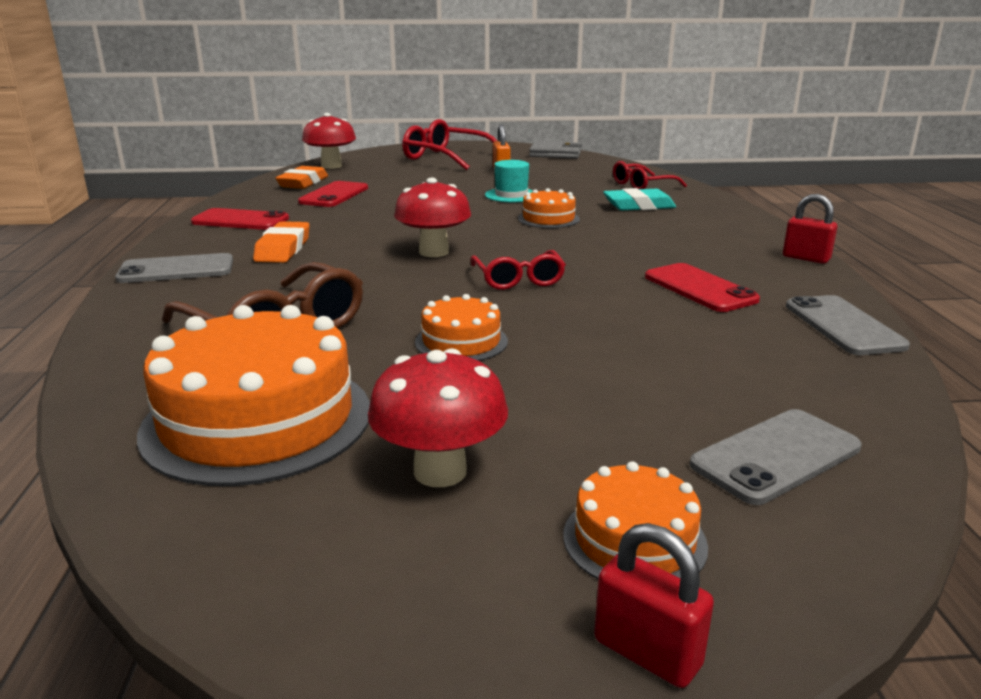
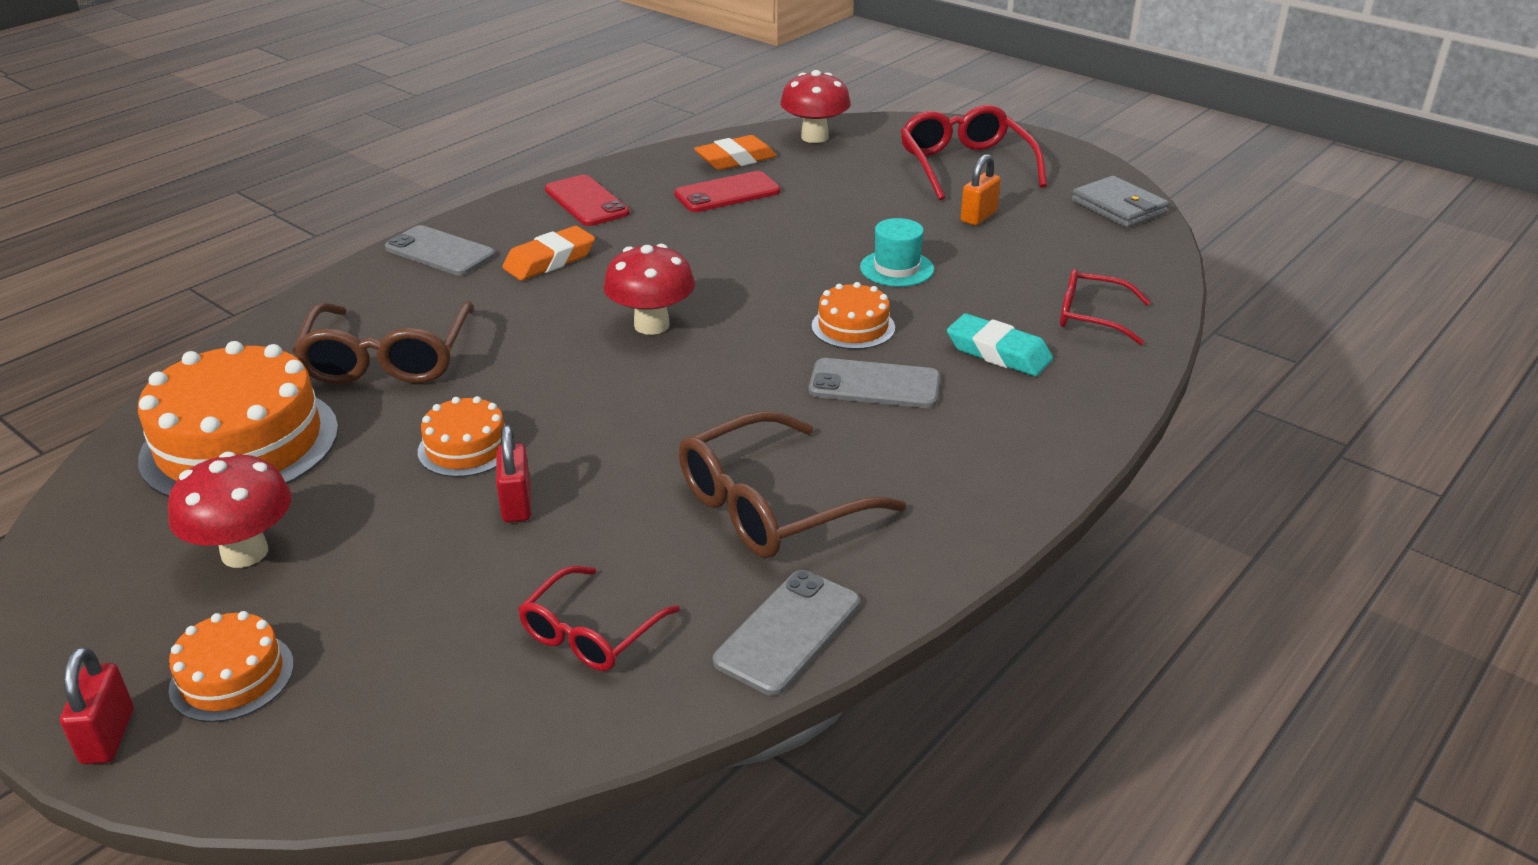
camera: 45 degrees right, 10 degrees up
(518, 279) = (646, 400): red glasses -> red glasses (591, 632)
(699, 288) = (772, 505): red phone -> brown glasses
(775, 456) = (427, 694): grey phone -> grey phone (874, 384)
(806, 258) = (987, 533): red padlock -> red padlock (517, 504)

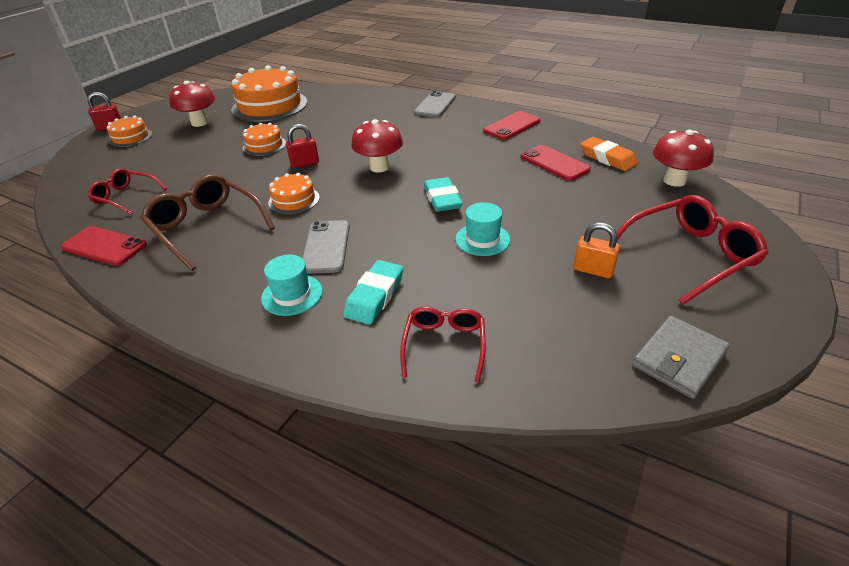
camera: 80 degrees right, 5 degrees up
(388, 358) = (335, 116): brown glasses -> none
(517, 504) = (220, 164): red padlock -> red padlock (304, 163)
(550, 260) = (438, 130): orange eraser -> none
(783, 283) = (442, 199): none -> turquoise eraser
(788, 632) = (104, 246): grey phone -> red phone
(853, 327) = (395, 231): orange cake -> orange cake (294, 200)
(982, 415) = (292, 295): none -> turquoise hat

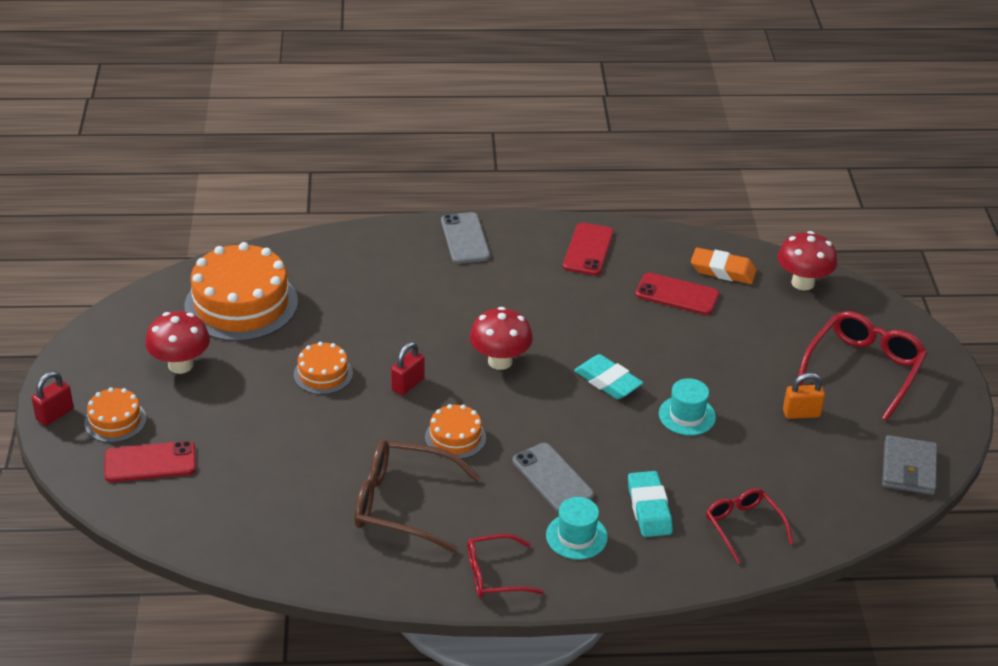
camera: 35 degrees left, 0 degrees up
(104, 246) = (321, 566): red phone -> red phone (150, 462)
(126, 197) = (252, 504): red glasses -> red glasses (495, 574)

